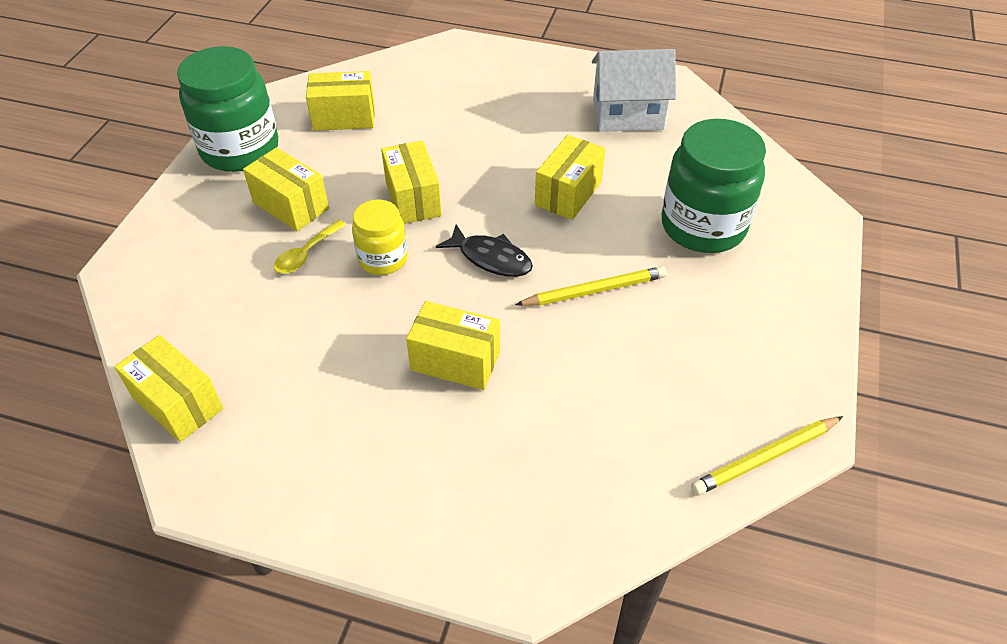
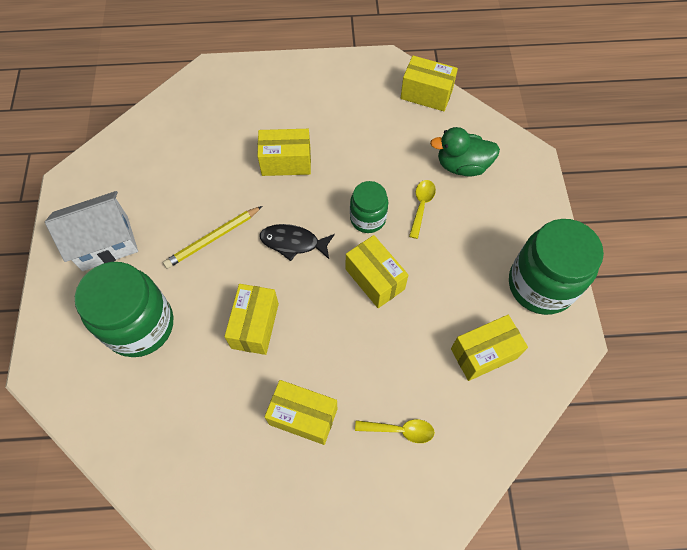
camera: 160 degrees right, 15 degrees up
(216, 285) = (462, 165): none -> green duck
(291, 205) = (460, 242): yellow box -> yellow box (303, 416)
(383, 259) = (368, 218): yellow jar -> green jar
(459, 91) = (400, 430): none -> yellow spoon
(628, 114) = (225, 452): white house -> white house (105, 243)
(765, 458) = (94, 159): yellow pencil -> none

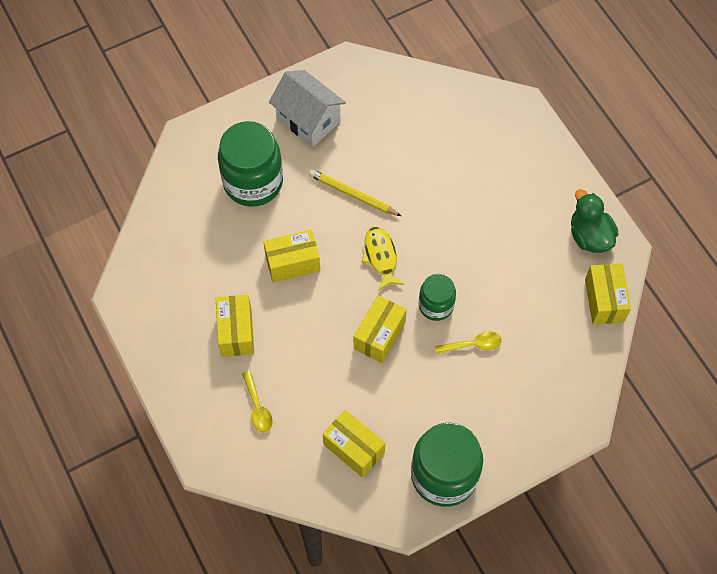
camera: 65 degrees right, 0 degrees up
(286, 162) = (457, 214): yellow box -> none
(293, 242) = (381, 257): black fish -> yellow fish
(462, 165) = (537, 363): green duck -> green duck (589, 236)

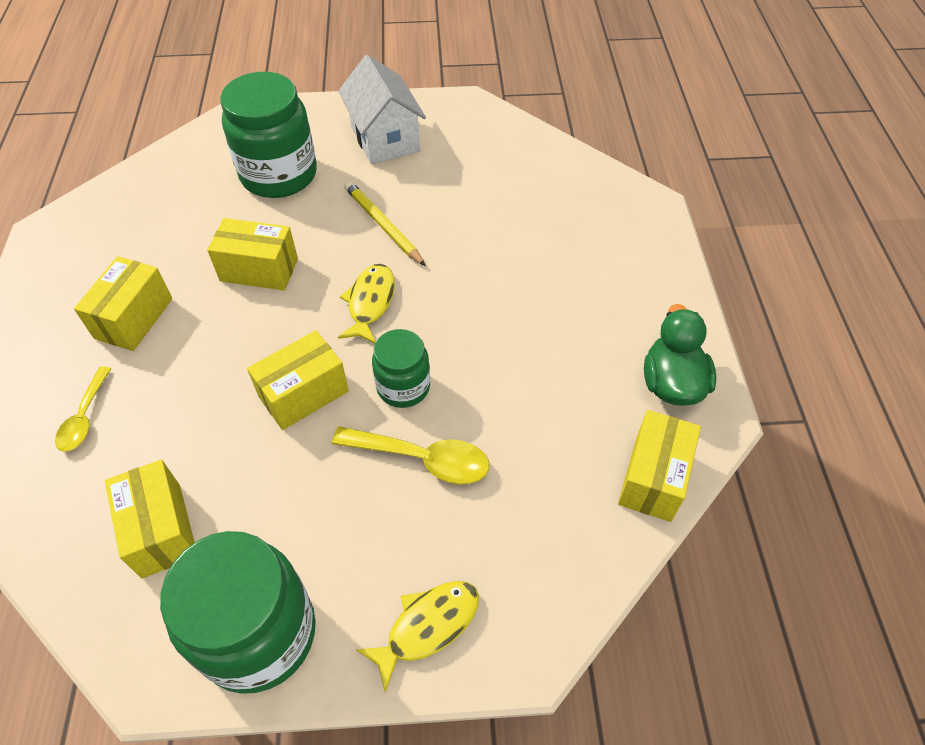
camera: 25 degrees right, 10 degrees down
(473, 345) = (422, 459): yellow spoon -> yellow spoon, size x1.52
(527, 432) = (427, 626): none -> yellow fish

